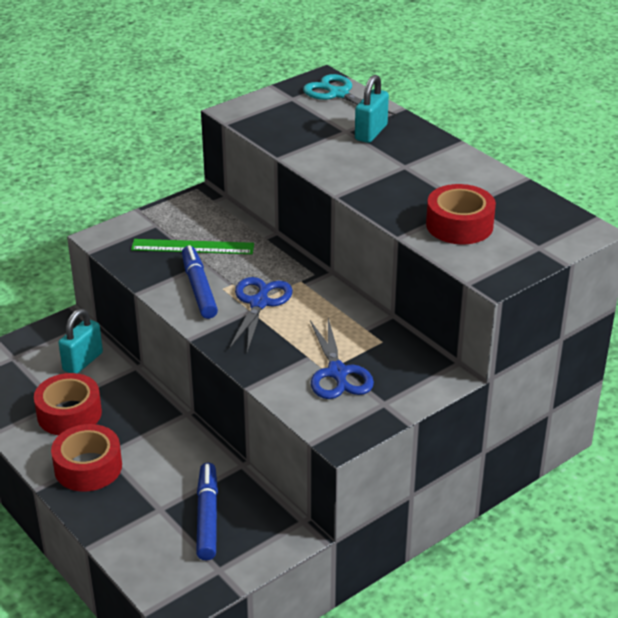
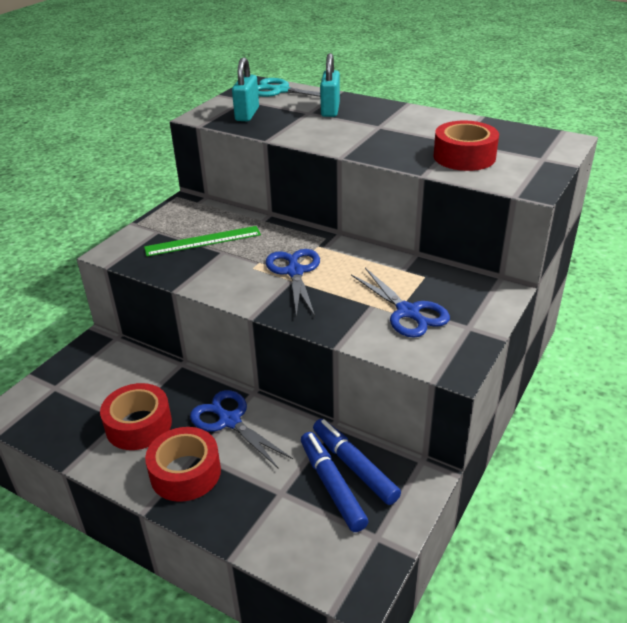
camera: 20 degrees left, 0 degrees up
(83, 361) = (127, 373): turquoise padlock -> turquoise padlock (247, 114)
(151, 433) = (230, 421): none -> blue scissors
(199, 288) = (231, 273): blue marker -> blue marker (354, 466)

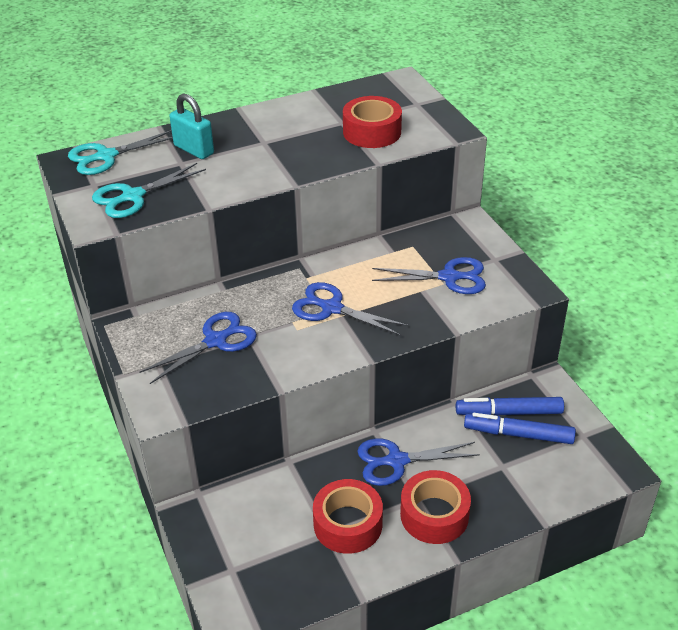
camera: 55 degrees left, 5 degrees up
(203, 241) = (215, 341): green ruler -> blue scissors
(247, 114) = (133, 196): turquoise padlock -> turquoise scissors

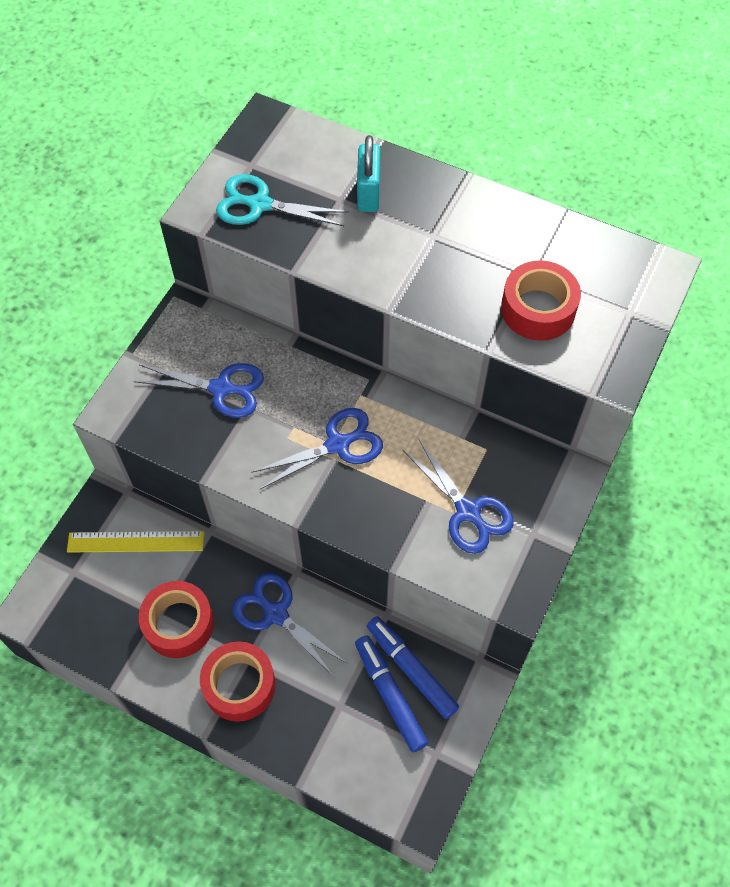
camera: 50 degrees right, 20 degrees up
(106, 156) = (298, 140): turquoise scissors -> none
(249, 512) = (135, 542): none -> yellow ruler
(332, 308) = (337, 445): blue scissors -> blue scissors turned 75 degrees clockwise

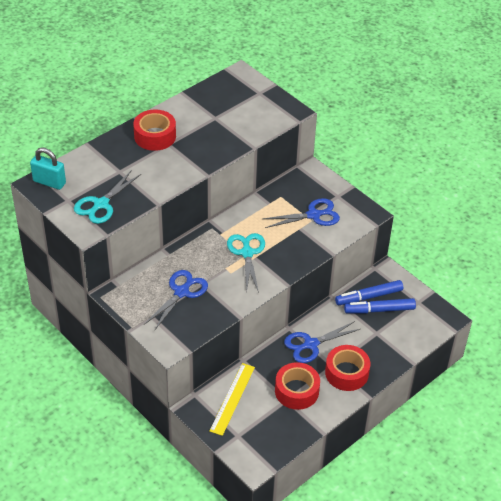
camera: 70 degrees left, 15 degrees down
(337, 445) = (247, 253): blue scissors -> turquoise scissors
(368, 193) = (123, 159): turquoise padlock -> turquoise padlock (49, 182)
(538, 309) = (239, 122): red tape -> red tape (155, 136)

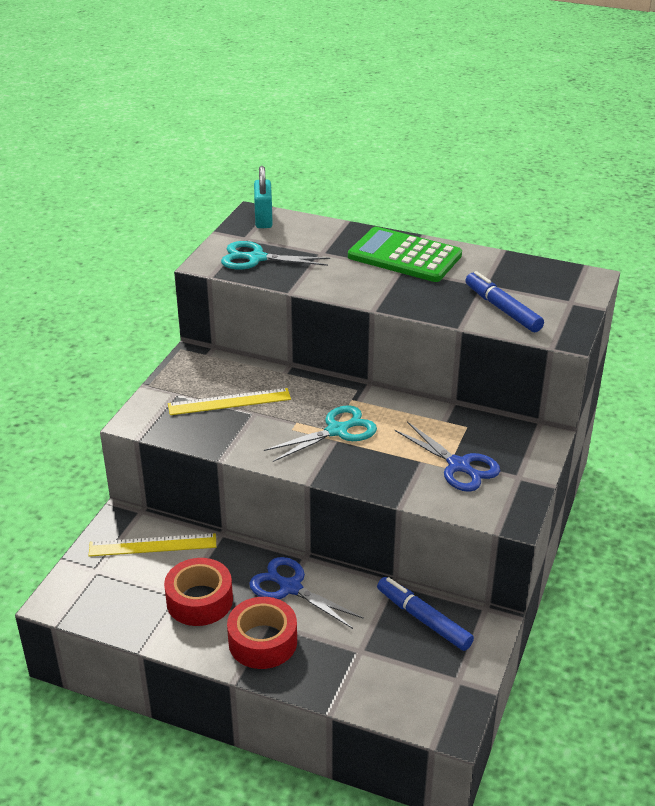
camera: 65 degrees right, 10 degrees down
(155, 136) = (404, 256): red tape -> green calculator
(181, 292) = (229, 402): blue scissors -> yellow ruler
(379, 310) = (407, 639): blue marker -> blue marker (502, 309)

